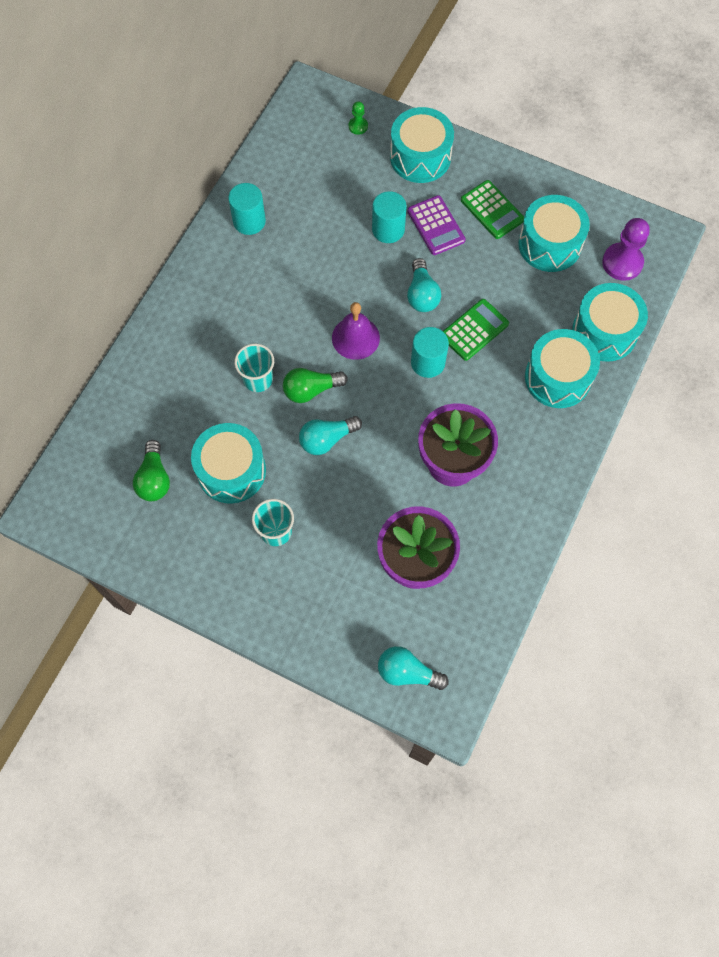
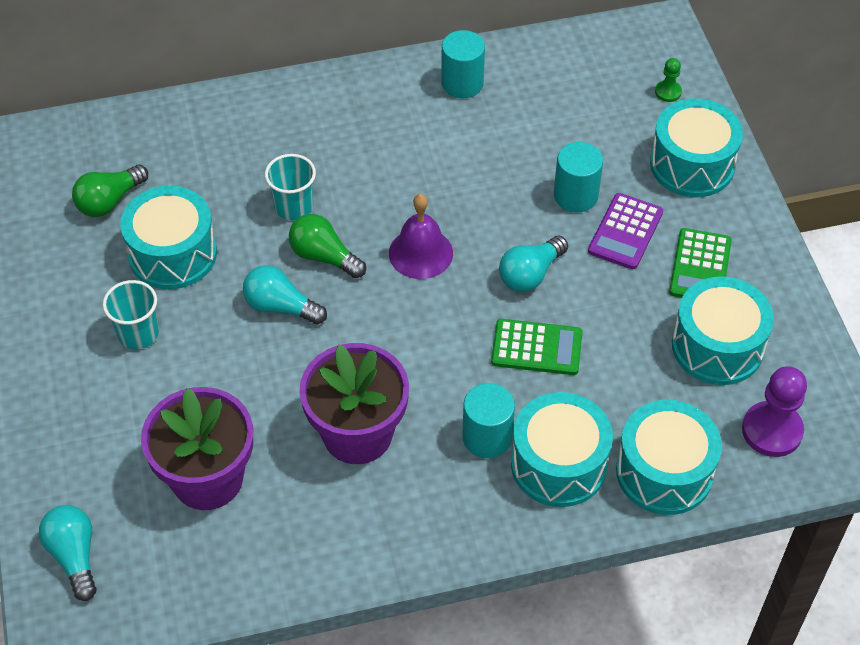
camera: 50 degrees right, 15 degrees down
(428, 362) = (455, 333): turquoise cylinder -> turquoise cylinder (487, 437)

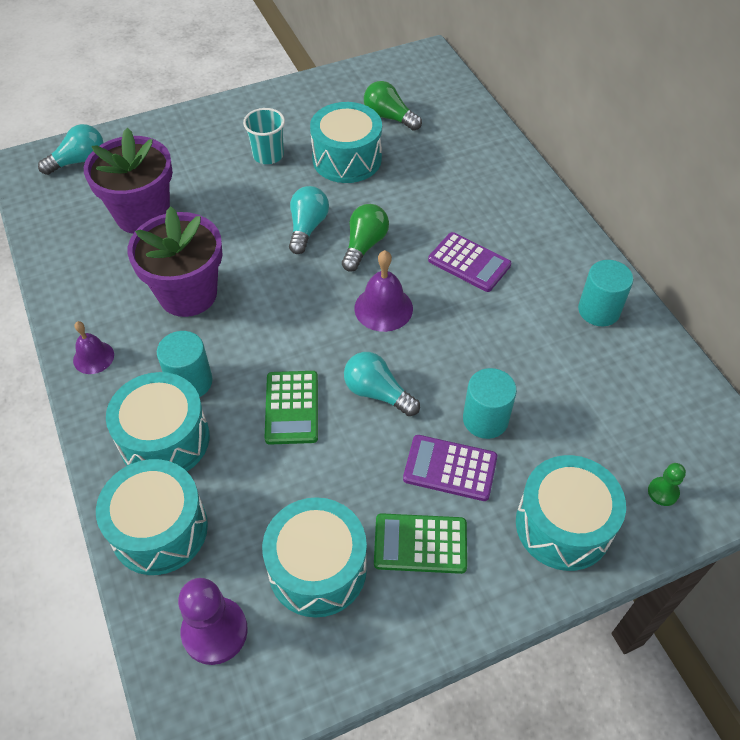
camera: 80 degrees right, 0 degrees up
(294, 207) = (412, 218): turquoise cup -> none
(374, 170) = (469, 263): none -> purple calculator
(434, 533) = (93, 357): none -> purple bell

